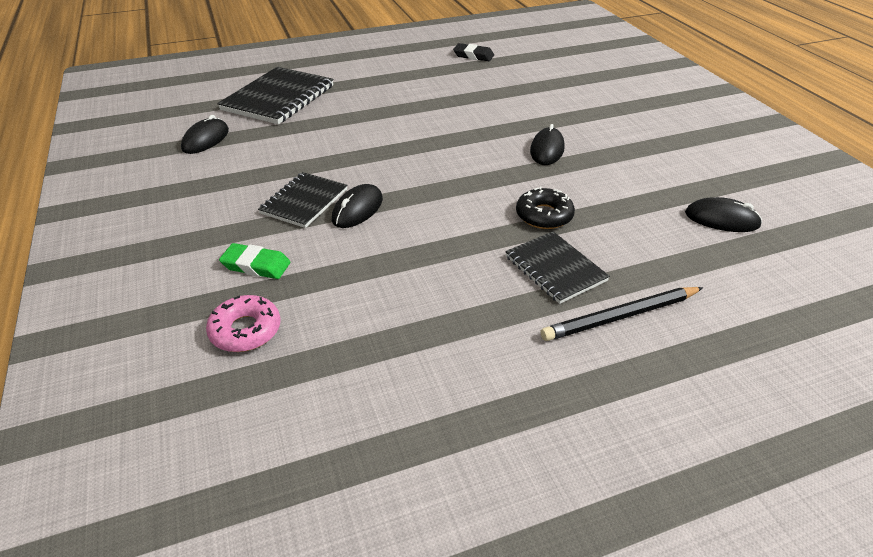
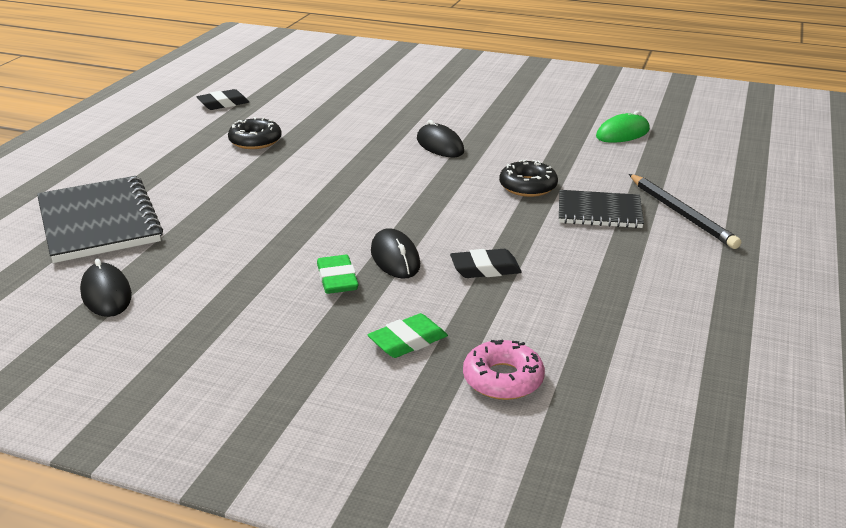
camera: 50 degrees left, 10 degrees down
(304, 201) = (337, 279): black notebook -> green eraser
(389, 253) = (485, 269): none -> black eraser
(442, 88) = (255, 141): none -> black donut
(621, 316) = (681, 213): black pencil -> black pencil turned 45 degrees counterclockwise
(721, 219) = (622, 133): black mouse -> green mouse

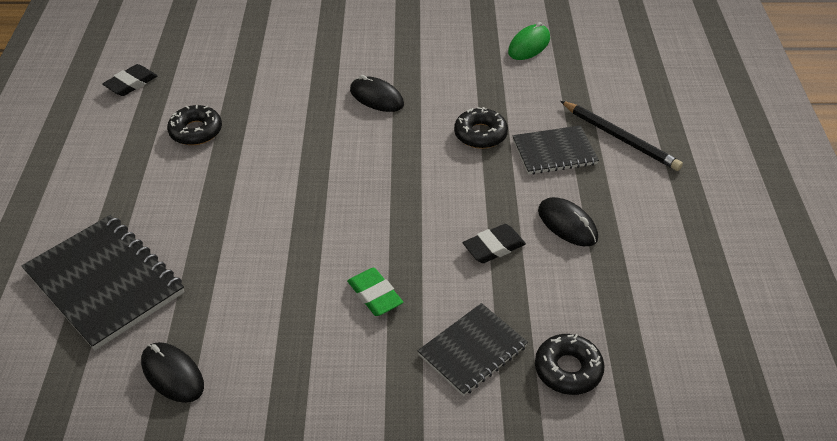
camera: 20 degrees left, 15 degrees up
(395, 258) = (411, 255): black mouse -> black mouse (567, 224)
(408, 341) = (472, 350): green eraser -> black notebook
(503, 379) = (568, 369): pink donut -> black donut

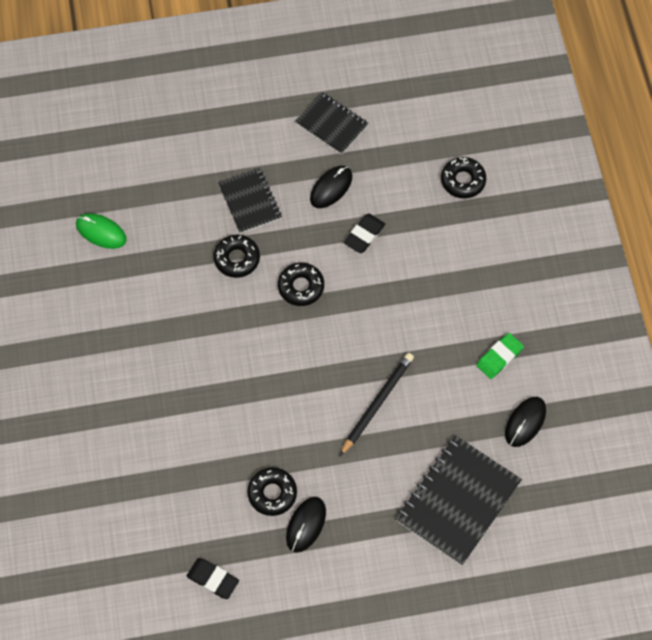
camera: 100 degrees left, 20 degrees up
(375, 295) = (427, 307): green eraser -> green eraser (499, 357)
(376, 97) = (200, 350): black mouse -> black mouse (306, 525)
(433, 181) = (301, 287): none -> black donut
(472, 350) = (461, 238): black notebook -> black notebook (331, 124)
(493, 247) = (364, 235): black eraser -> black eraser turned 75 degrees clockwise
(619, 138) = (224, 155): black pencil -> black pencil (377, 404)

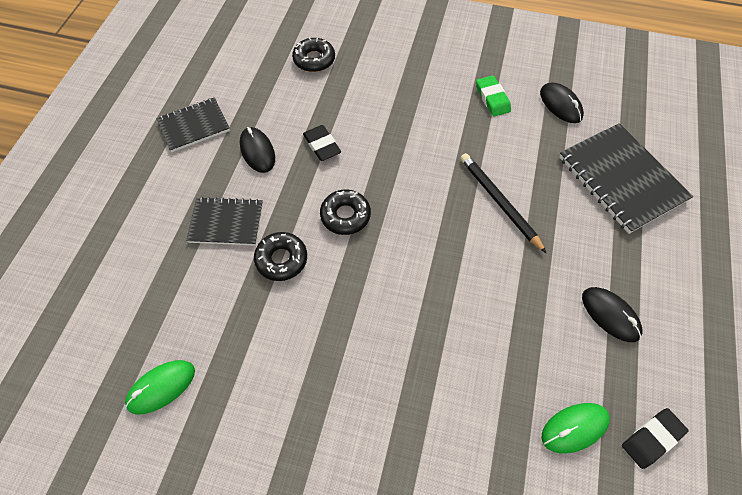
camera: 65 degrees left, 5 degrees down
(196, 521) = (574, 428): none -> green mouse
(272, 493) = (564, 333): black donut -> none

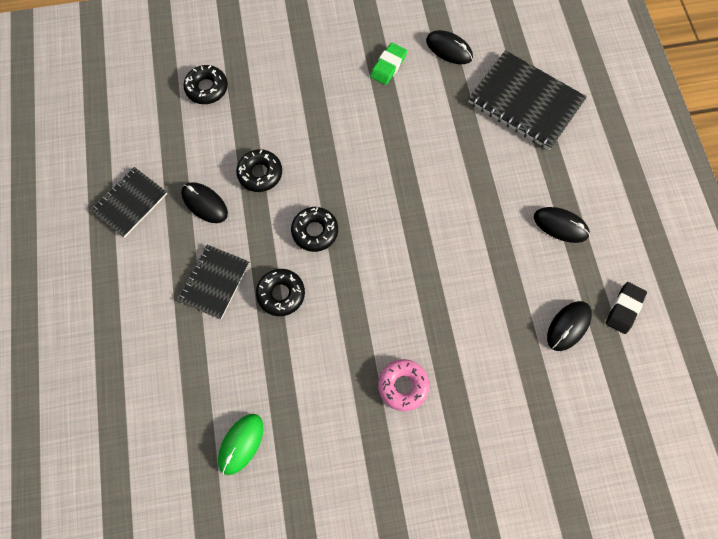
camera: 25 degrees left, 10 degrees up
(226, 222) = (214, 282): black notebook -> black notebook turned 45 degrees counterclockwise
(322, 145) = (260, 173): black eraser -> black donut
(356, 406) = (403, 386): none -> pink donut
(492, 98) = (388, 66): green eraser -> green eraser turned 75 degrees clockwise
(499, 202) = (437, 164): black pencil -> none
(574, 428) = (568, 326): green mouse -> black mouse

